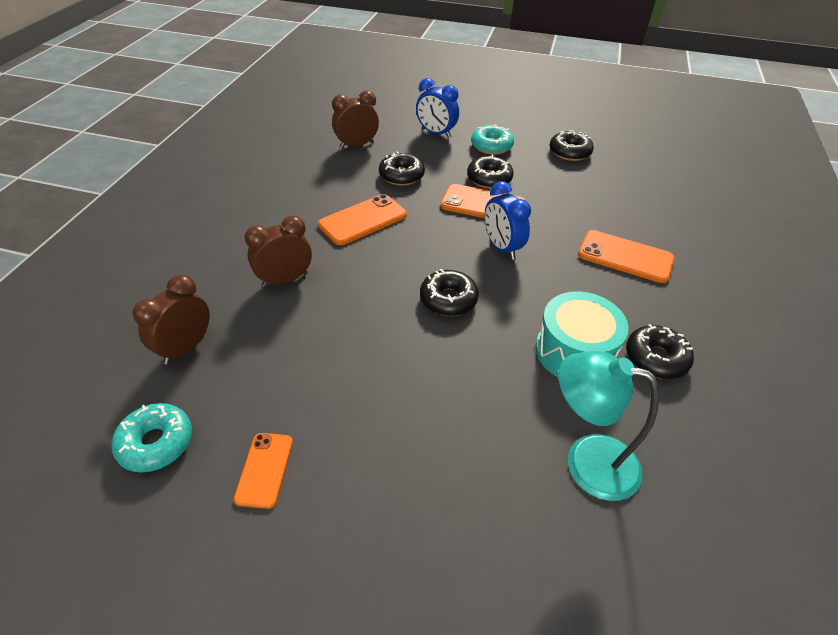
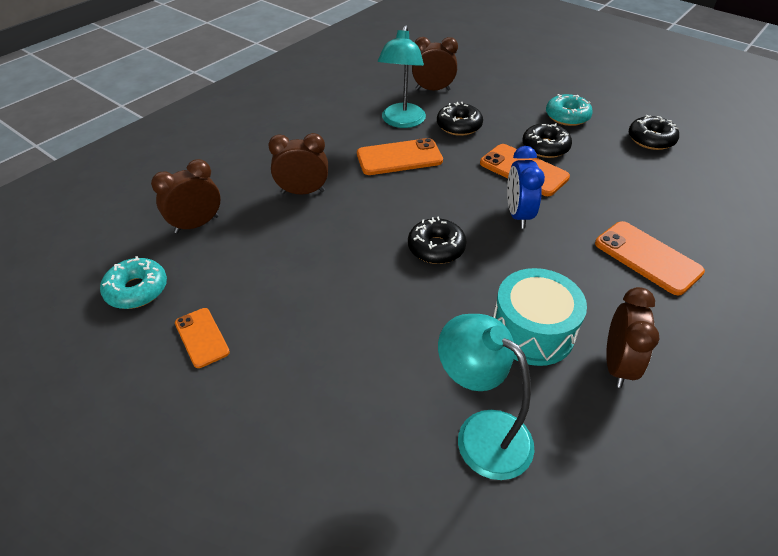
camera: 25 degrees right, 0 degrees up
(264, 469) = (201, 337): orange phone -> orange phone turned 60 degrees counterclockwise
(345, 183) = (402, 122): none -> turquoise lamp
(436, 133) = (516, 93): blue clock -> none
(656, 358) = (617, 365): black donut -> brown clock

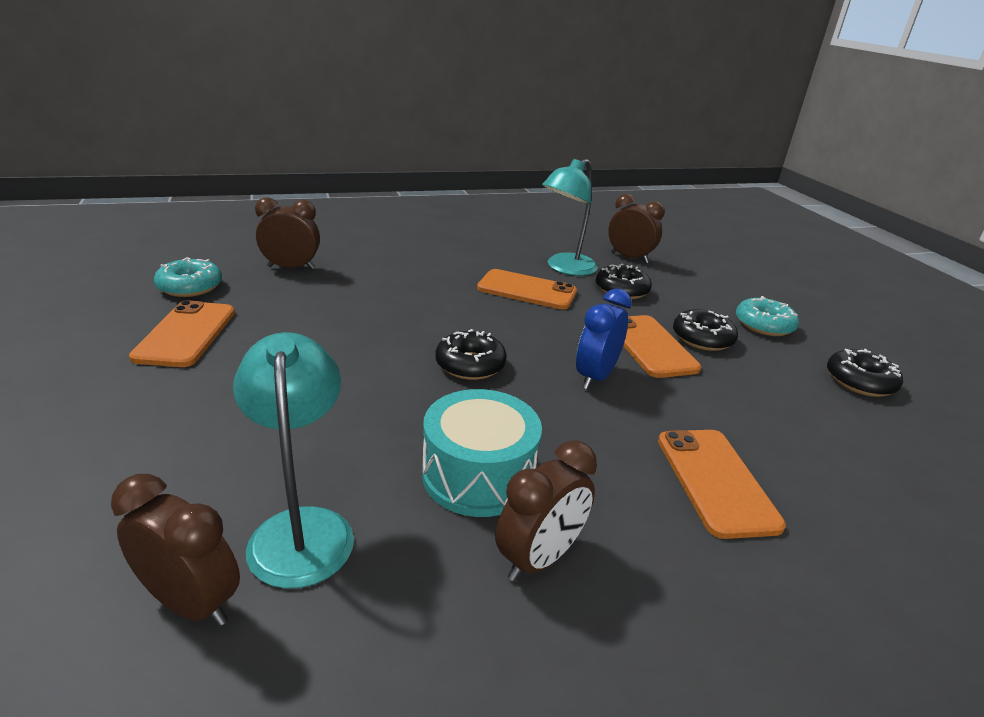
camera: 30 degrees right, 15 degrees down
(201, 337) = (186, 334): orange phone -> orange phone, size x1.61
(303, 192) = (405, 280): brown clock -> brown clock (191, 602)

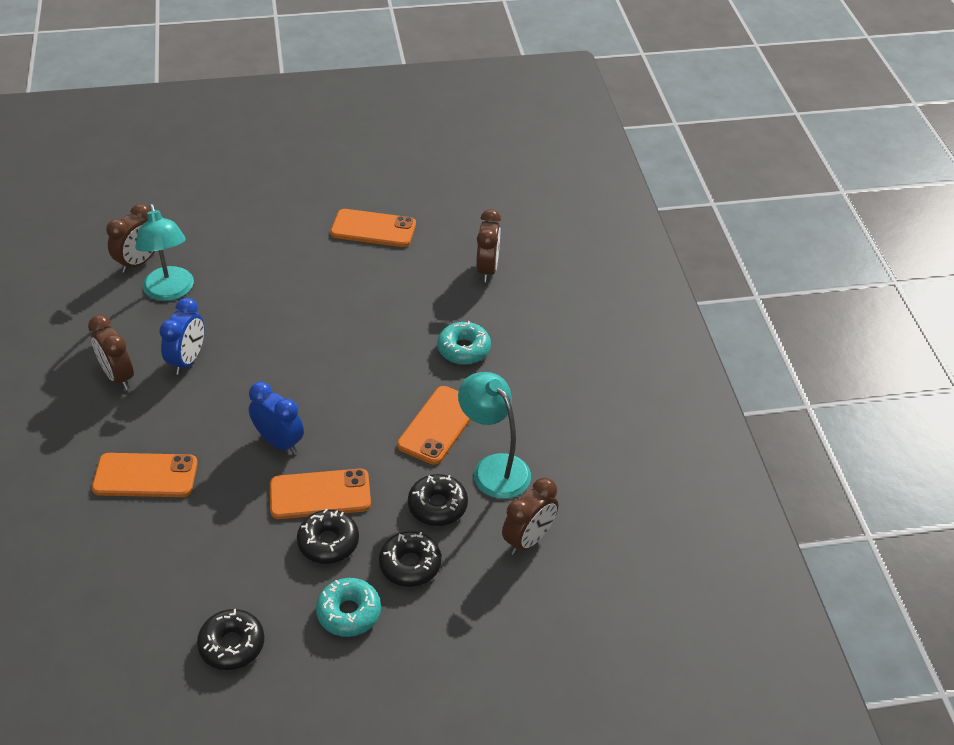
camera: 100 degrees right, 15 degrees up
(190, 287) = (449, 220): turquoise donut -> turquoise donut (464, 349)
(301, 528) = (170, 292): turquoise lamp -> turquoise lamp turned 75 degrees clockwise
(470, 365) = (309, 369): black donut -> black donut (410, 564)
(478, 475) = (188, 360): turquoise drum -> blue clock

